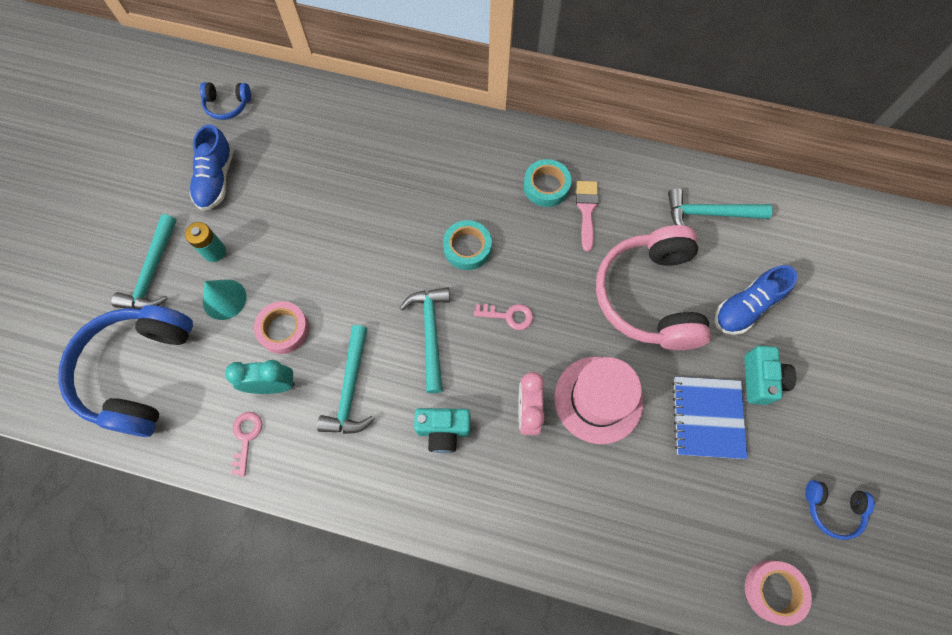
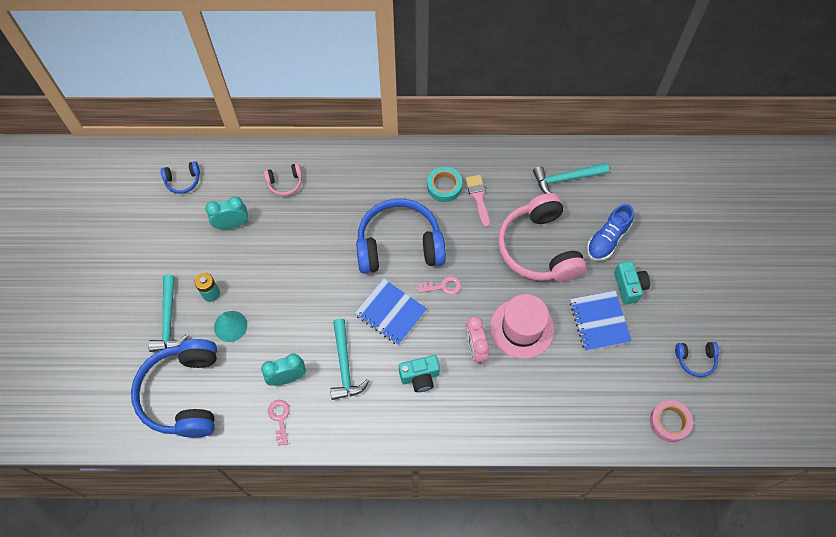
camera: 15 degrees left, 5 degrees down
(216, 179) = (193, 239): blue shoe -> none
(268, 171) = (232, 224): none -> turquoise clock
(284, 329) = (282, 336): pink tape -> none
(348, 135) = (285, 183): none -> pink headphones
(430, 333) = (390, 312): turquoise hammer -> blue notebook
(467, 248) = (399, 245): turquoise tape -> blue headphones

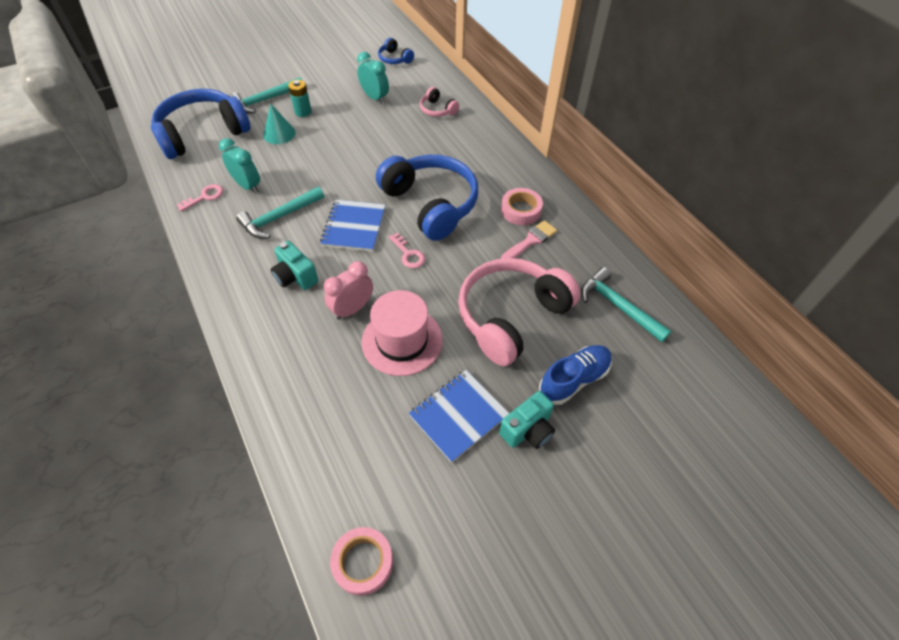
camera: 60 degrees right, 10 degrees down
(444, 186) = (521, 210): turquoise tape -> pink tape
(607, 239) = (574, 379): blue shoe -> blue shoe turned 135 degrees clockwise
(695, 360) = (475, 560): blue headphones -> none

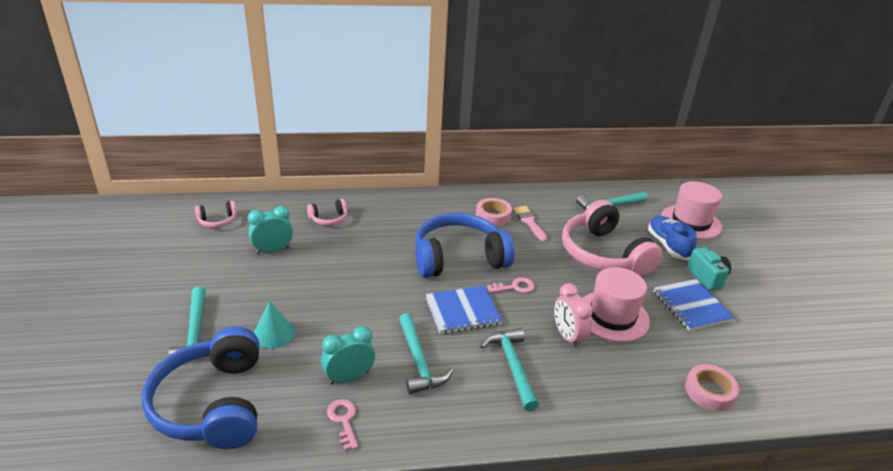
camera: 70 degrees left, 20 degrees down
(295, 277) = (512, 366): turquoise camera -> turquoise hammer
(303, 112) = (249, 306): turquoise battery -> none
(354, 227) = (462, 311): blue notebook -> blue notebook turned 45 degrees counterclockwise
(363, 562) = (815, 388): pink tape -> pink tape (709, 391)
(394, 59) = (217, 221): blue headphones -> pink headphones
(652, 402) = (691, 222): none -> pink hat

